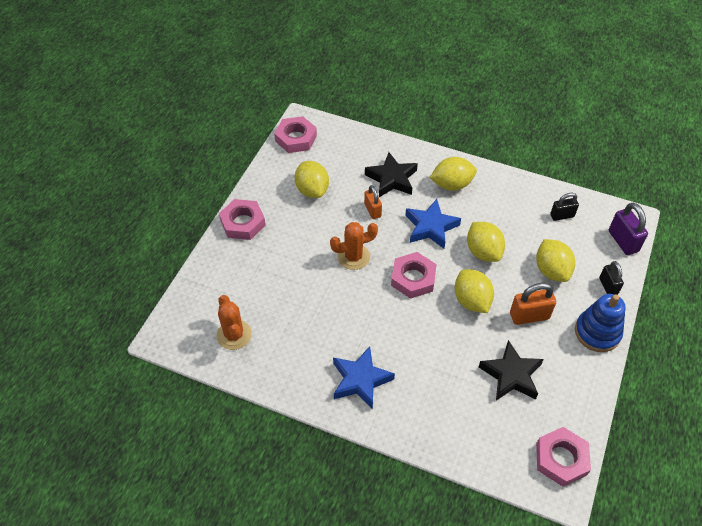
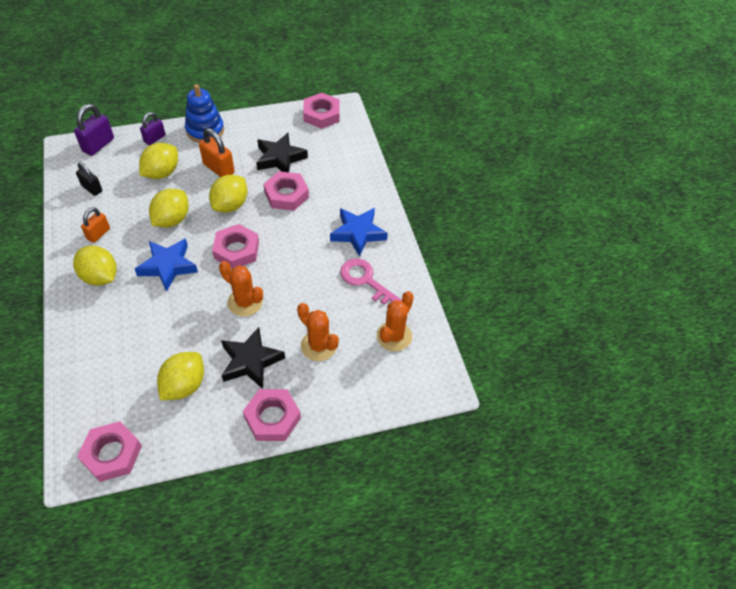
camera: 130 degrees left, 0 degrees up
(272, 280) = (318, 346): none -> orange cactus
(303, 351) = (366, 281): none -> pink key
(372, 210) = (177, 319): orange padlock -> orange padlock (98, 234)
(392, 179) = (122, 327): black star -> black star (250, 361)
(454, 351) = (286, 195): none -> pink nut
(608, 286) = (154, 138): black padlock -> purple padlock

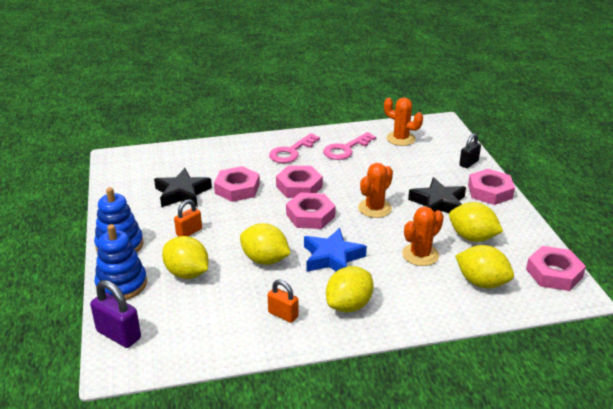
camera: 85 degrees left, 20 degrees down
(92, 188) = (203, 330): black padlock -> black padlock (468, 163)
(154, 138) = (121, 284): purple padlock -> blue stacking toy
(218, 168) = (189, 232): orange padlock -> orange padlock, size x0.66
(230, 205) = (247, 221): yellow lemon -> yellow lemon (481, 282)
(318, 346) = (416, 171): orange cactus -> orange cactus (420, 255)
(321, 114) = (121, 169): pink nut -> pink nut (299, 186)
(358, 233) = (291, 152): blue star -> pink key

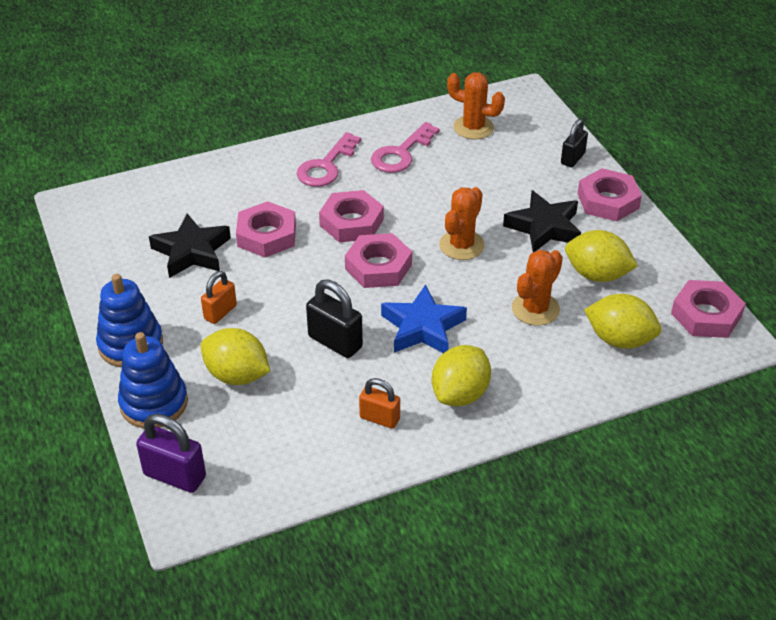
camera: 10 degrees left, 10 degrees up
(265, 260) = (335, 342): yellow lemon -> black padlock

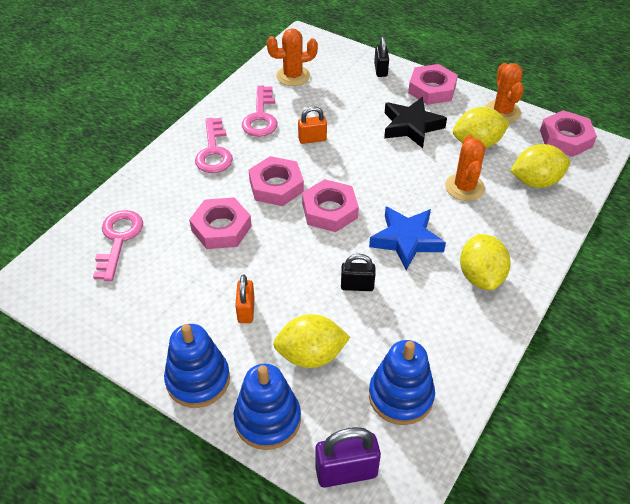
camera: 35 degrees left, 5 degrees up
(174, 204) = (118, 240): none -> pink key
(191, 252) = (173, 272): black star -> none
(278, 448) = (400, 396): none -> blue stacking toy
(335, 342) = (357, 286): black padlock -> black padlock, size x0.66
(379, 418) = (447, 327): orange padlock -> orange padlock (312, 139)
(461, 245) = (371, 165): orange cactus -> orange cactus (502, 111)

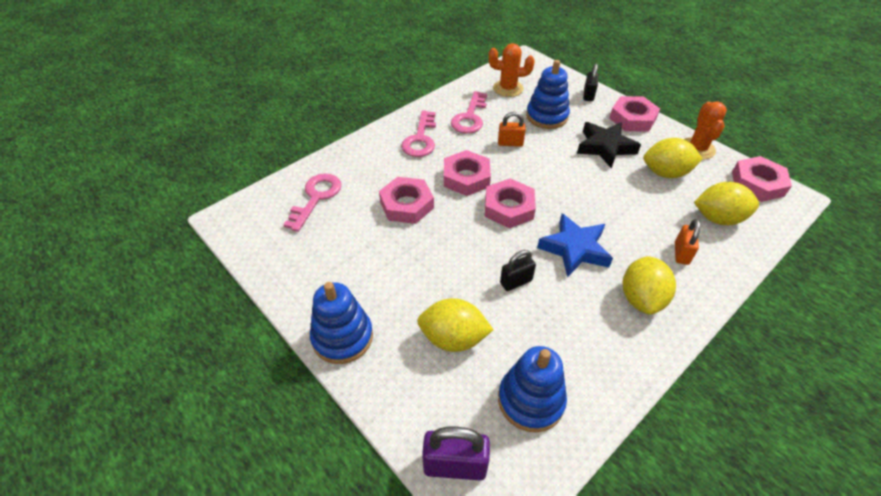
camera: 15 degrees right, 0 degrees up
(246, 310) = (406, 282): orange padlock -> orange padlock (681, 253)
(267, 419) = (394, 391): blue stacking toy -> blue stacking toy (546, 116)
(357, 286) = (516, 282): black padlock -> black padlock turned 45 degrees counterclockwise
(464, 187) = (644, 211): orange cactus -> none

